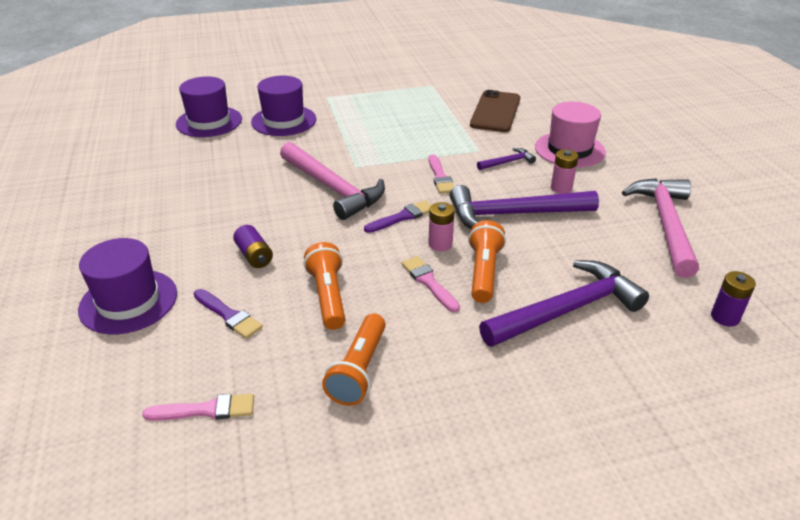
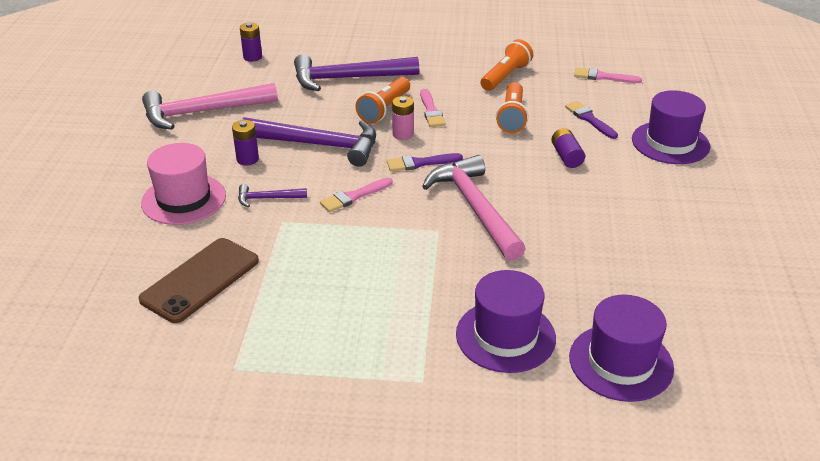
camera: 160 degrees left, 0 degrees up
(440, 177) = (354, 196): pink brush -> pink brush turned 135 degrees counterclockwise
(561, 188) = (247, 159): pink battery -> purple battery
(666, 224) = (202, 112): pink hammer -> pink hammer turned 45 degrees clockwise

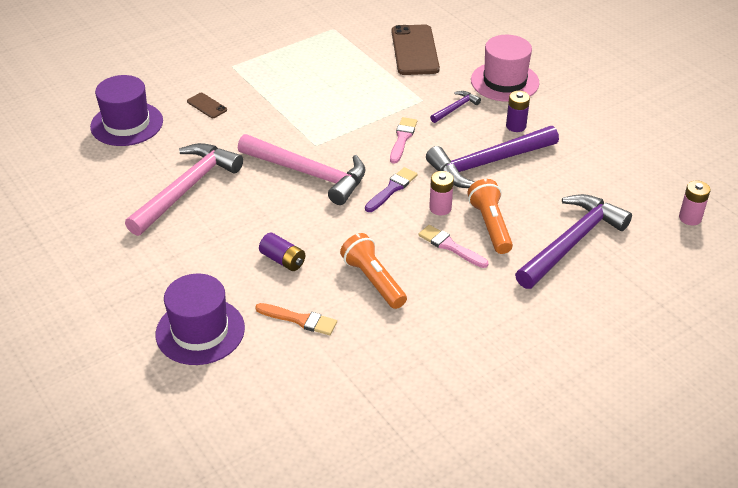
camera: 140 degrees right, 5 degrees up
(202, 112) = (617, 143): pink hammer -> pink hammer (187, 189)
(252, 57) = (690, 218): purple battery -> pink battery
(505, 76) = (438, 335): orange flashlight -> none
(505, 336) = (207, 106): purple hat -> brown phone
(589, 119) = (300, 320): purple brush -> orange brush
(603, 77) = (338, 399): pink brush -> none

